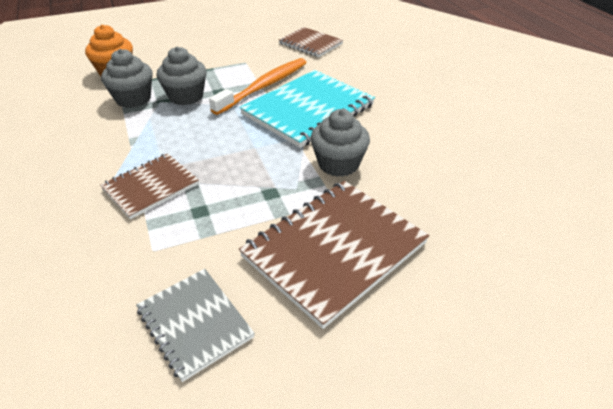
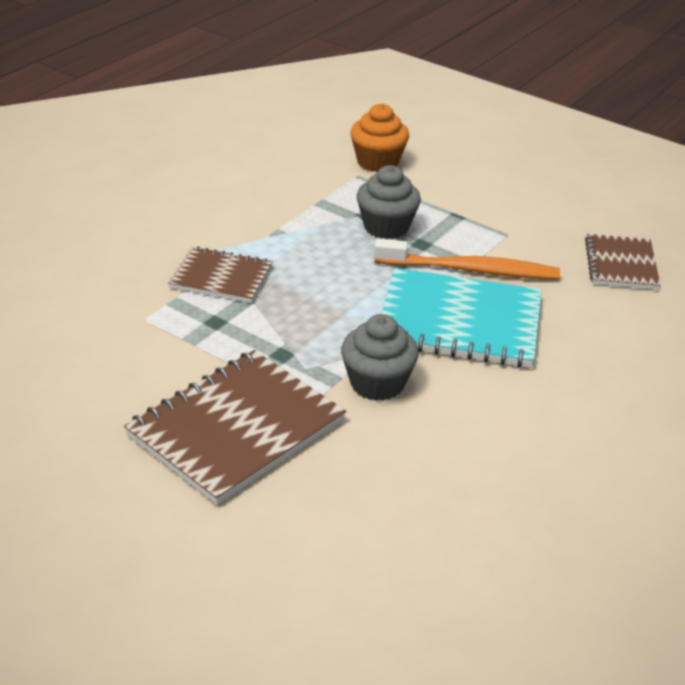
camera: 55 degrees right, 5 degrees down
(133, 99) = (343, 198): grey cupcake -> none
(195, 323) = (85, 380): grey notebook -> none
(334, 250) = (236, 428): brown notebook -> brown notebook turned 60 degrees counterclockwise

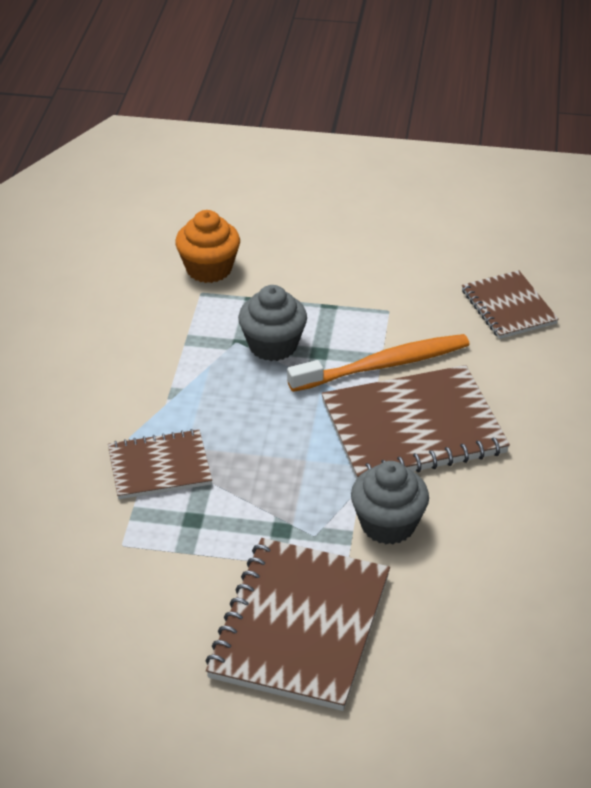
camera: 25 degrees left, 5 degrees up
(459, 322) = (413, 428): turquoise notebook -> brown notebook

